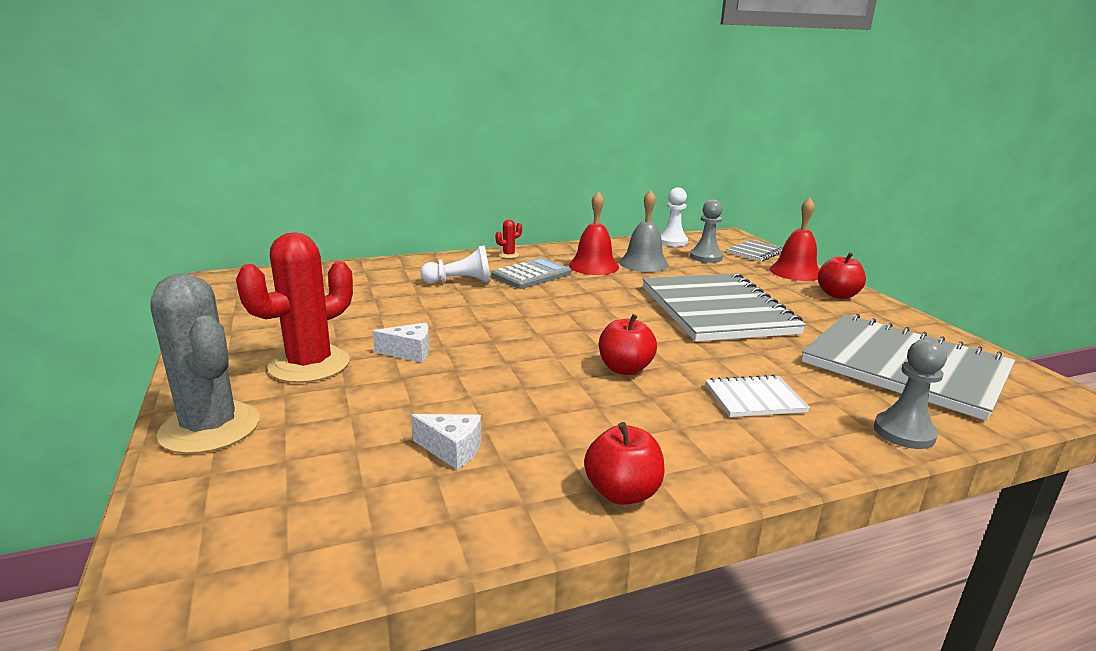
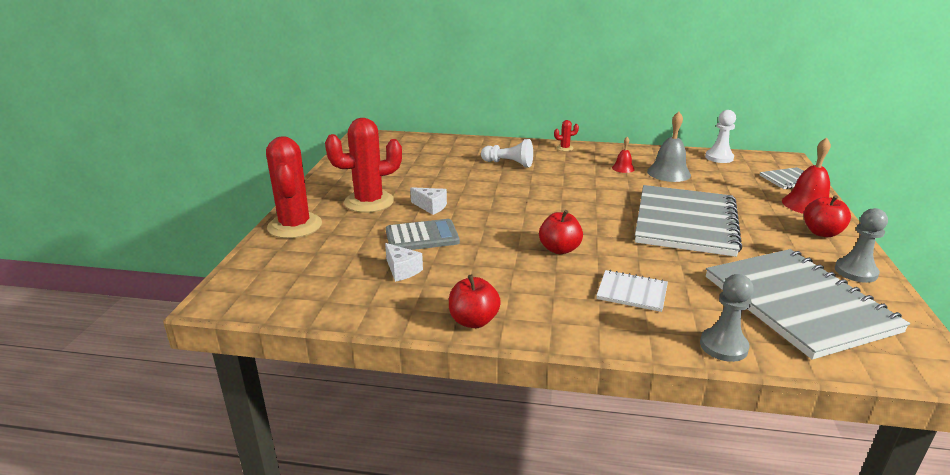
camera: 30 degrees right, 5 degrees up
(210, 428) = (295, 226): grey cactus -> red cactus
(531, 275) = (566, 167): grey calculator -> grey calculator (422, 237)
(593, 266) = (623, 168): red bell -> red bell, size x0.54
(706, 257) = (734, 176): grey pawn -> grey pawn (855, 272)

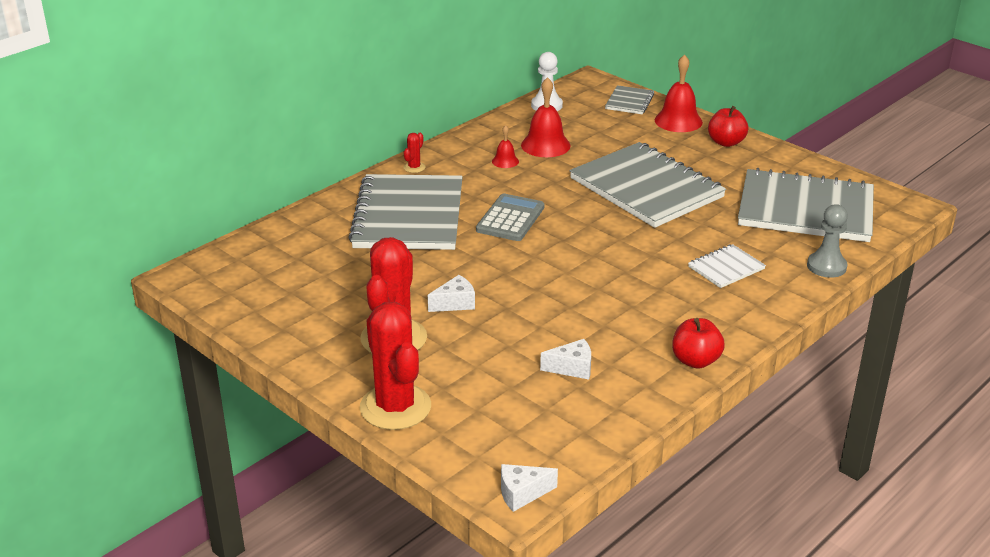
camera: 55 degrees left, 5 degrees up
(228, 300) = (522, 494): none -> white cheese
(295, 226) = (395, 407): red cactus -> red cactus turned 45 degrees clockwise
(422, 237) = (517, 333): grey calculator -> grey calculator (510, 219)
(508, 163) = (408, 216): white pawn -> grey notebook
(559, 249) = (624, 269): red apple -> none
(668, 173) = (545, 145): grey bell -> red bell
(855, 272) = (789, 164): grey pawn -> none

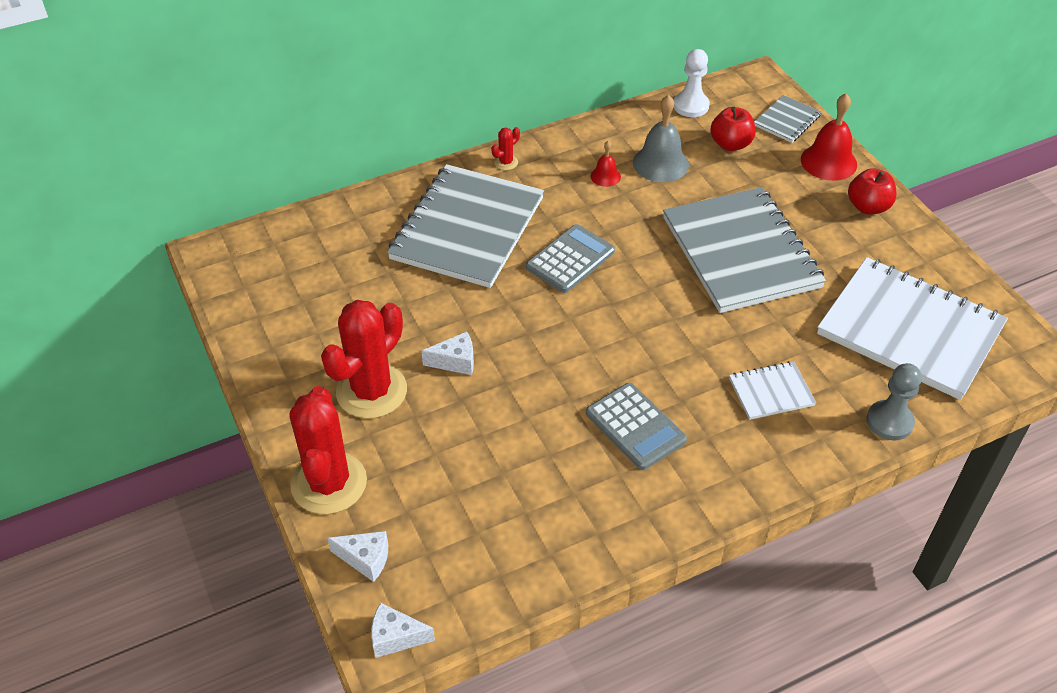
camera: 20 degrees right, 15 degrees up
(545, 145) = (660, 163): red bell -> grey bell
(572, 368) = (531, 485): white cheese -> white cheese (365, 559)
(633, 312) = (635, 427): none -> grey calculator
(695, 361) = (668, 515): red apple -> red apple (730, 144)
(805, 209) = (910, 330): grey notebook -> white notebook

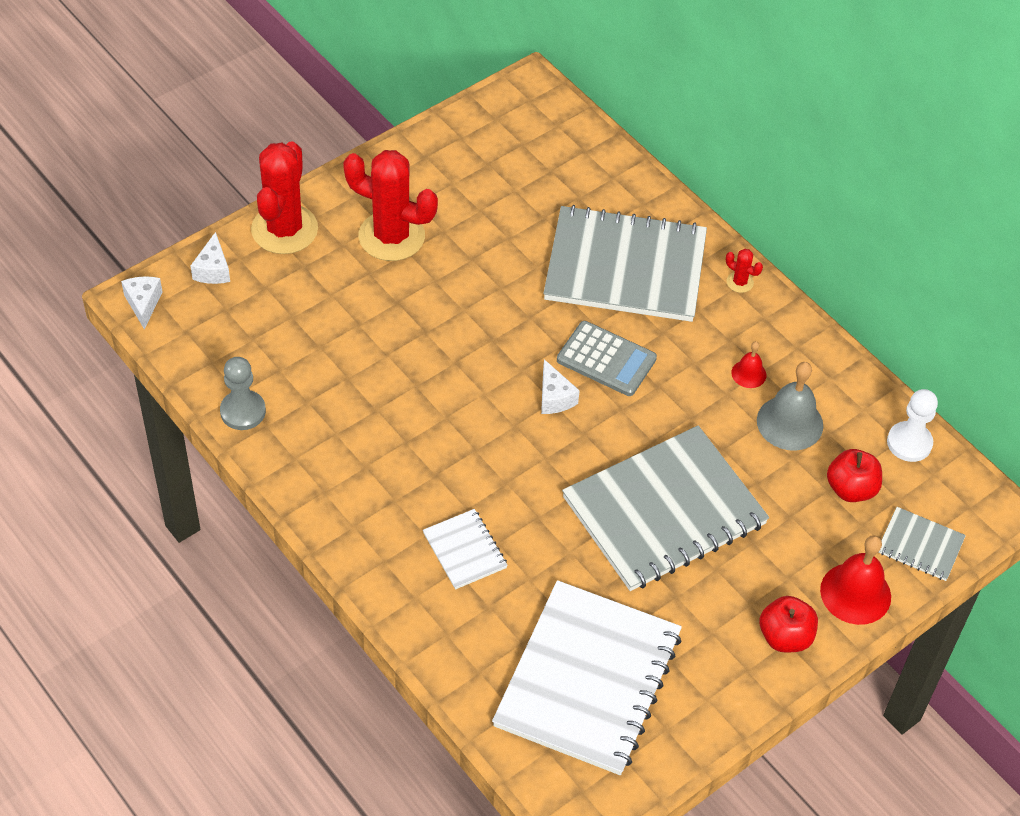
camera: 75 degrees right, 5 degrees up
(329, 483) = (284, 229): red cactus -> red cactus turned 60 degrees counterclockwise
(455, 361) = (442, 290): white cheese -> white cheese (554, 397)
(635, 427) = (394, 440): grey calculator -> none
(889, 422) = (449, 659): grey pawn -> grey pawn (243, 411)

